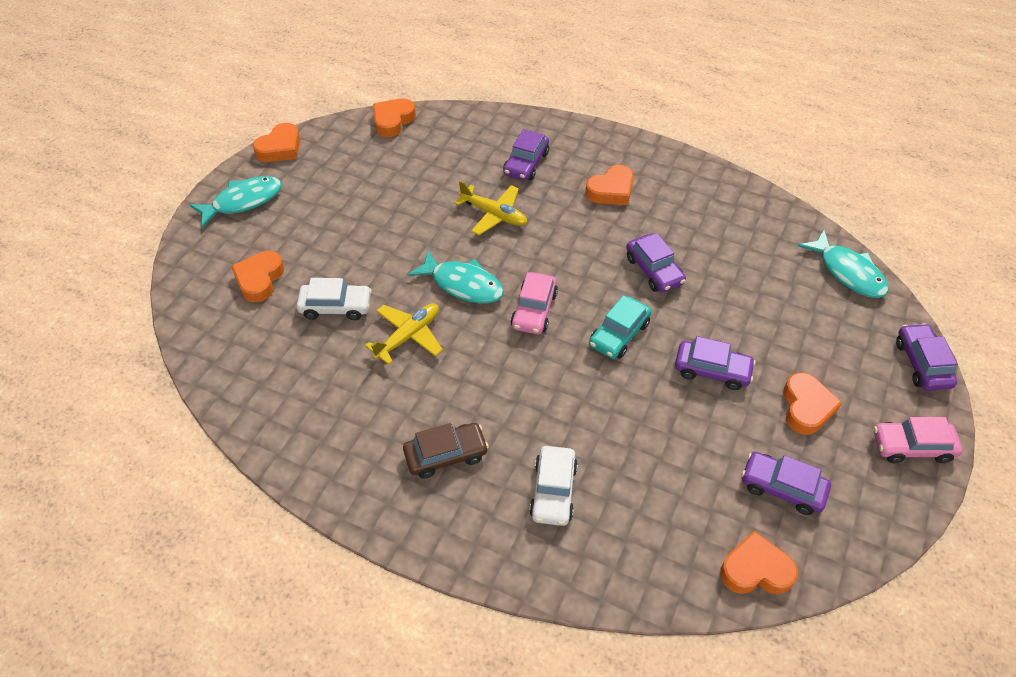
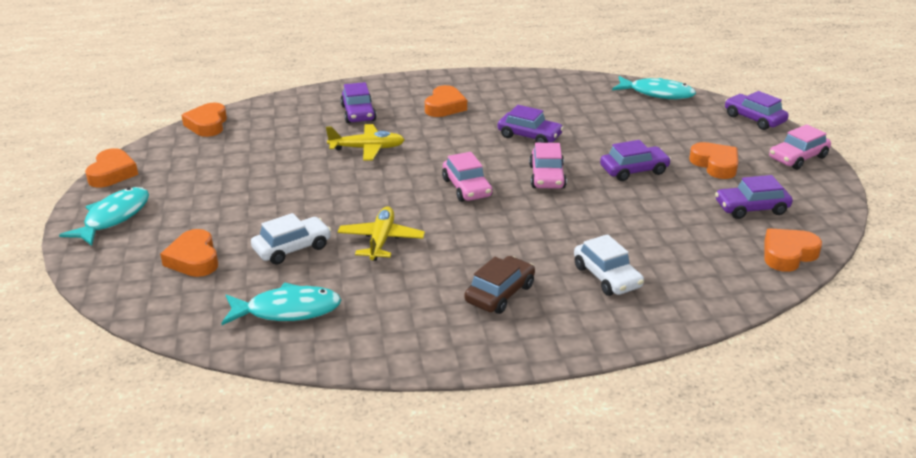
camera: 35 degrees left, 20 degrees down
(463, 284) = (390, 195): turquoise fish -> turquoise fish (287, 310)
(619, 334) = (547, 177): turquoise car -> pink car

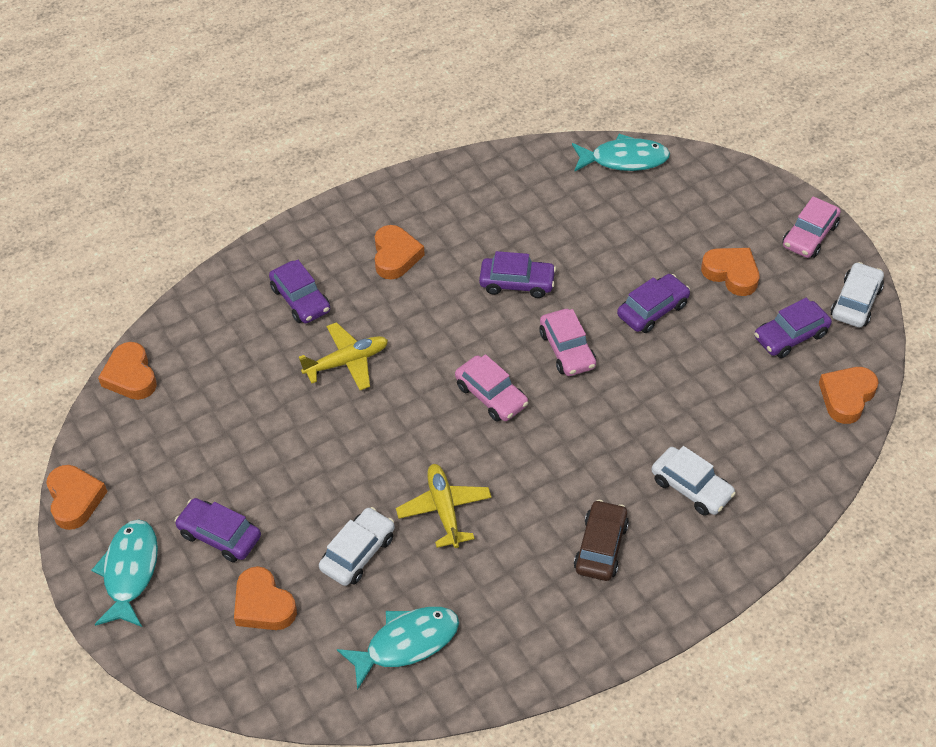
camera: 20 degrees left, 20 degrees up
(754, 119) = (744, 178): purple car -> purple car (219, 535)
(823, 201) = (855, 302): none -> white car

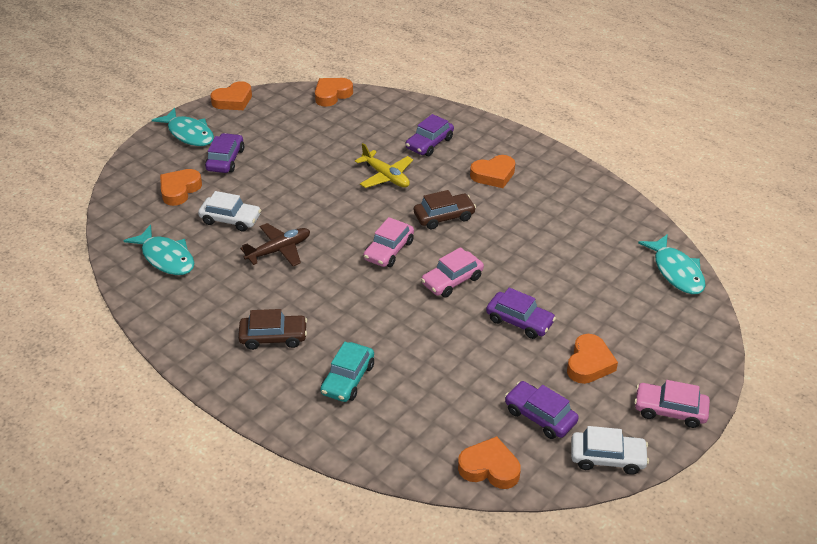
camera: 70 degrees right, 10 degrees down
(130, 572) = (189, 134): turquoise fish -> turquoise fish turned 60 degrees clockwise
(444, 509) = (279, 250): yellow plane -> brown plane
(452, 325) = (444, 216): none -> brown car
(517, 283) = (503, 240): purple car -> none
(691, 487) = (348, 379): white car -> turquoise car

